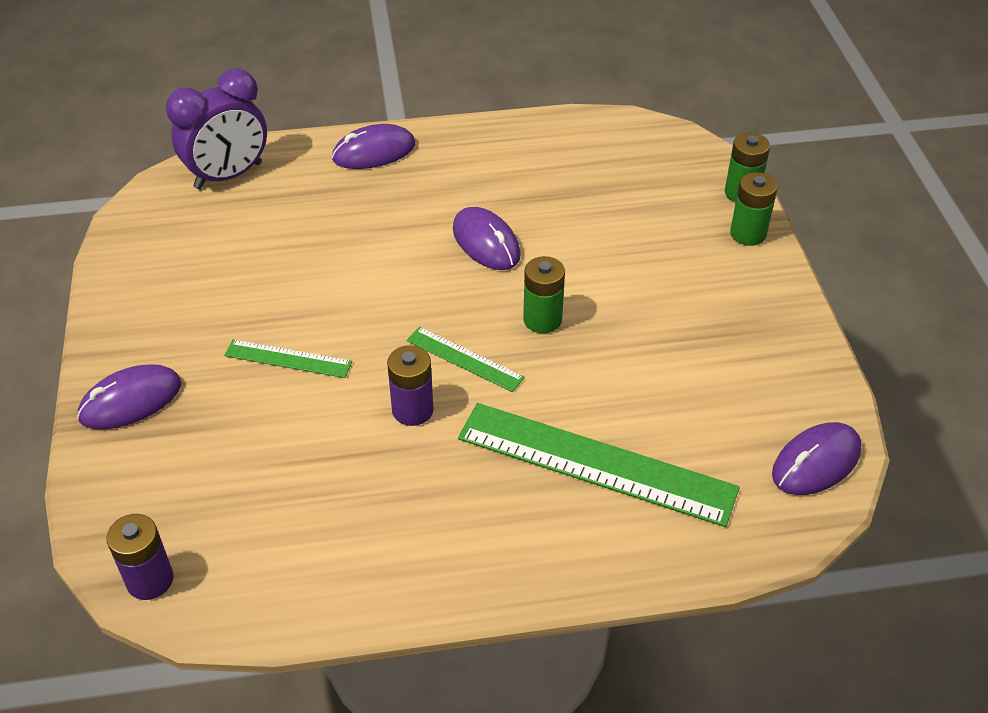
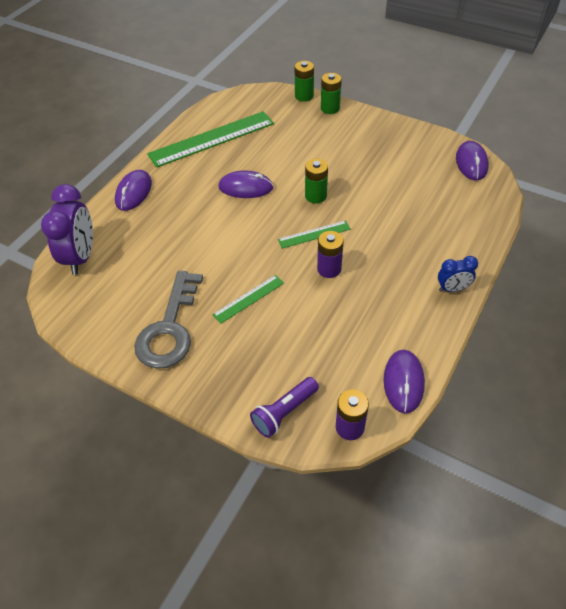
camera: 50 degrees left, 5 degrees up
(128, 498) = (284, 412): none -> purple flashlight
(130, 401) = (213, 380): purple mouse -> purple mouse (403, 382)
(180, 315) = (170, 328): none -> grey key
(501, 574) = (452, 289): none -> blue clock
(596, 463) = (416, 225): green ruler -> green ruler (212, 139)

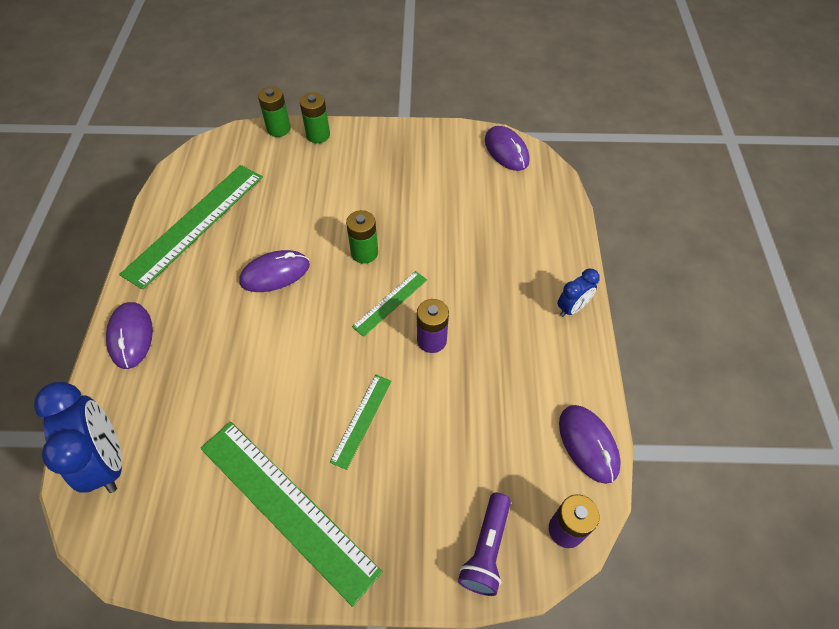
camera: 30 degrees left, 5 degrees up
(81, 257) = (107, 460): purple clock -> blue clock
(170, 328) = (287, 507): grey key -> green ruler

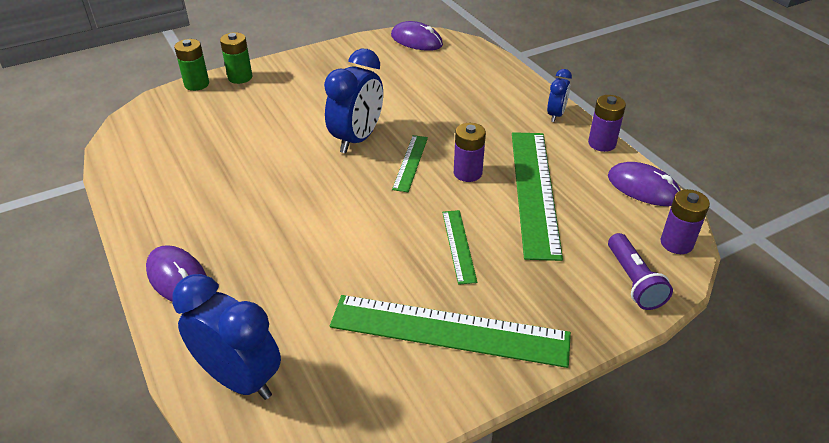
camera: 30 degrees left, 15 degrees down
(195, 223) = (171, 174): green ruler -> green ruler (534, 191)
(275, 273) = (286, 180): purple mouse -> none
(364, 253) = (357, 139): green battery -> blue clock
(590, 367) = (602, 143): none -> purple battery

